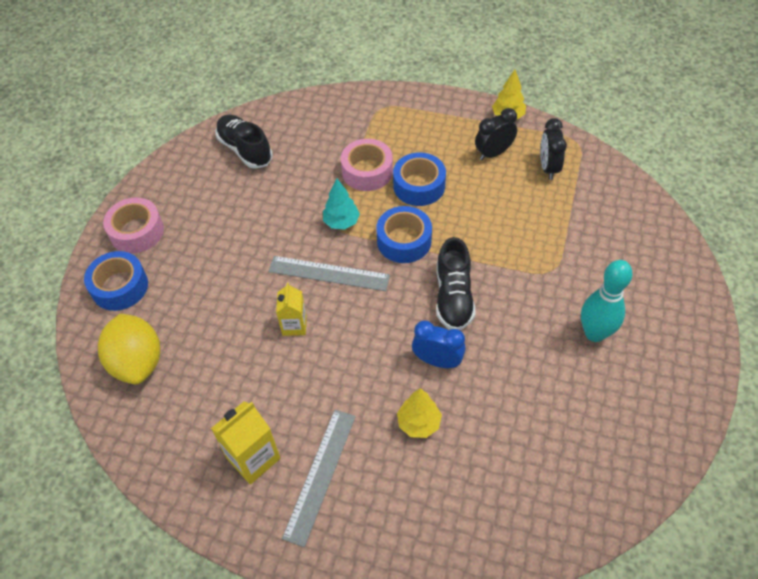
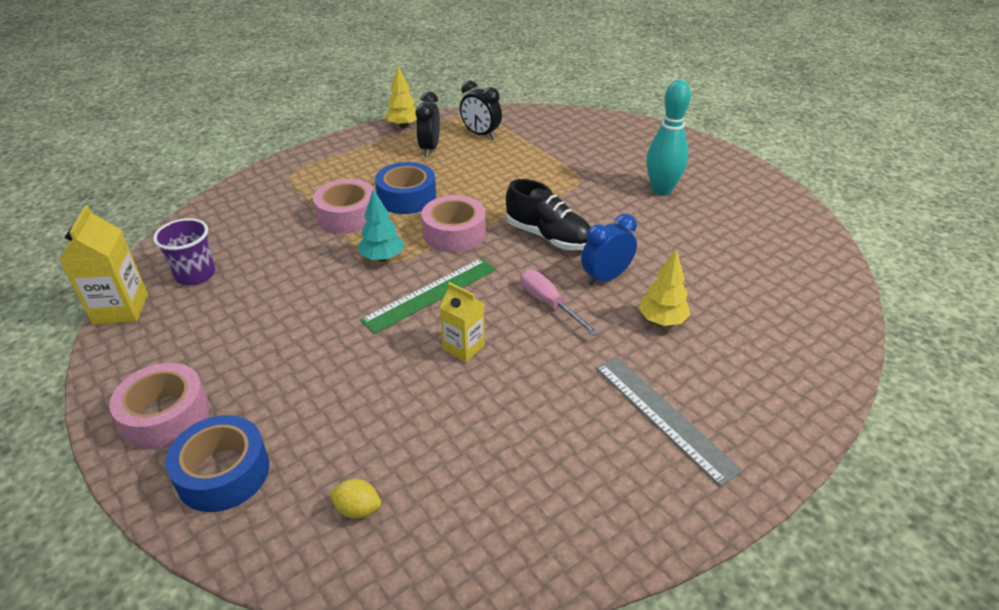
camera: 55 degrees left, 15 degrees down
(137, 362) = (358, 509): yellow lemon -> yellow lemon, size x0.42
(245, 150) = (195, 275): black shoe -> purple cup
(253, 458) = (598, 461): yellow carton -> yellow carton (121, 309)
(329, 273) = (430, 294): grey ruler -> green ruler
(377, 344) = (549, 303): none -> pink screwdriver
(404, 241) = (454, 233): blue tape -> pink tape

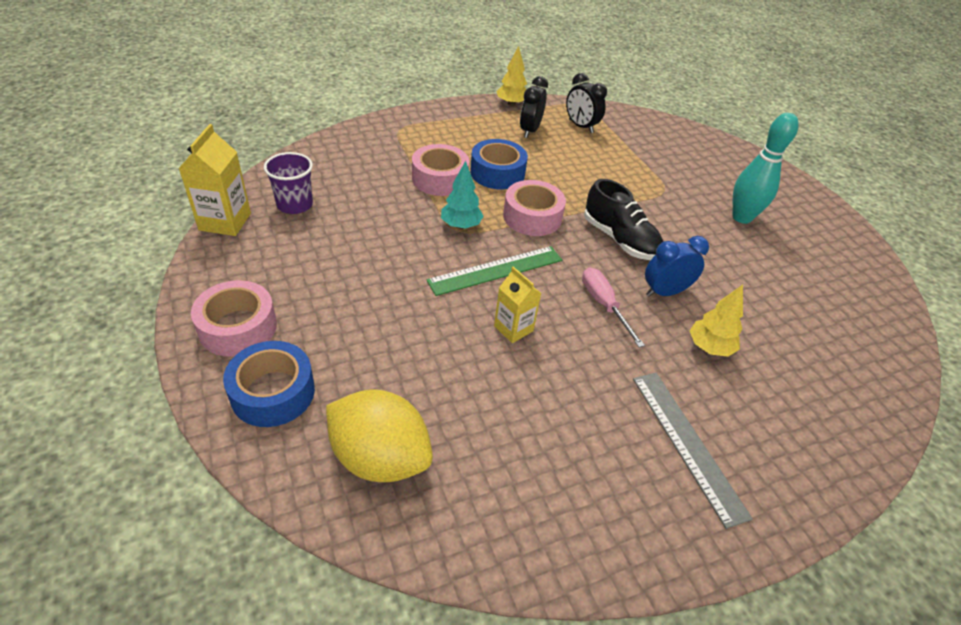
camera: 10 degrees right, 5 degrees up
(358, 509) = (380, 457): yellow lemon -> yellow lemon, size x2.40

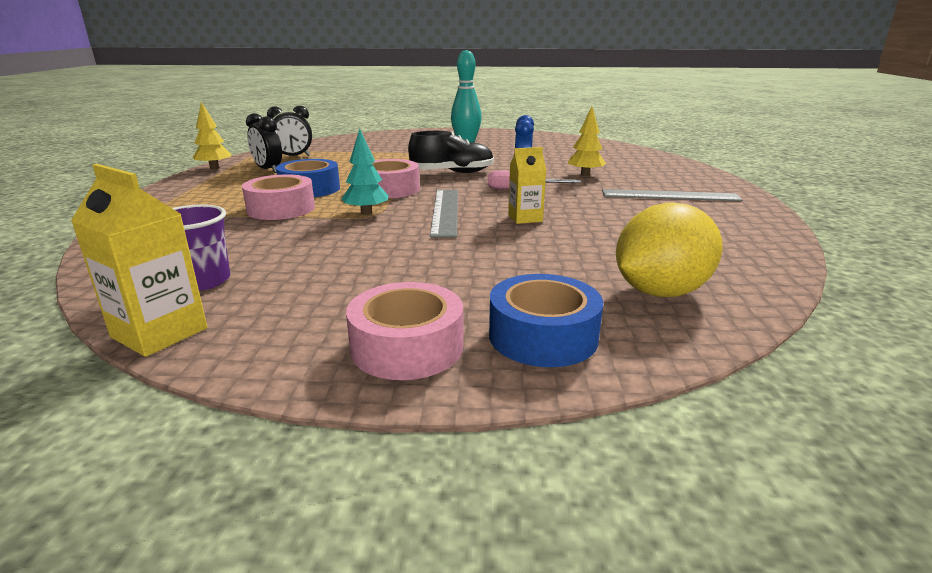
camera: 60 degrees left, 20 degrees down
(496, 270) = (445, 211): green ruler -> grey ruler

